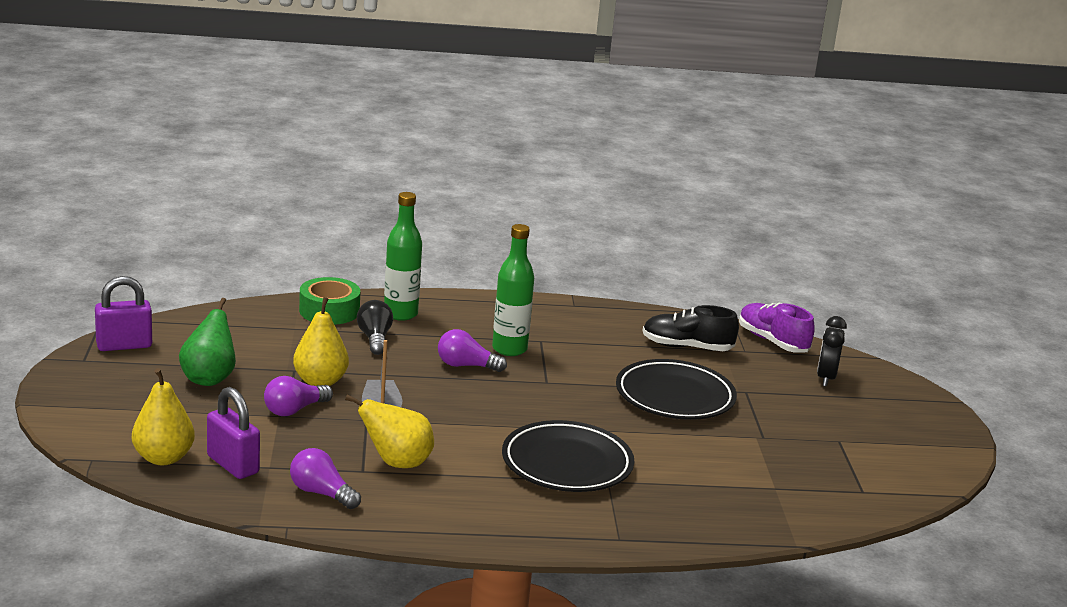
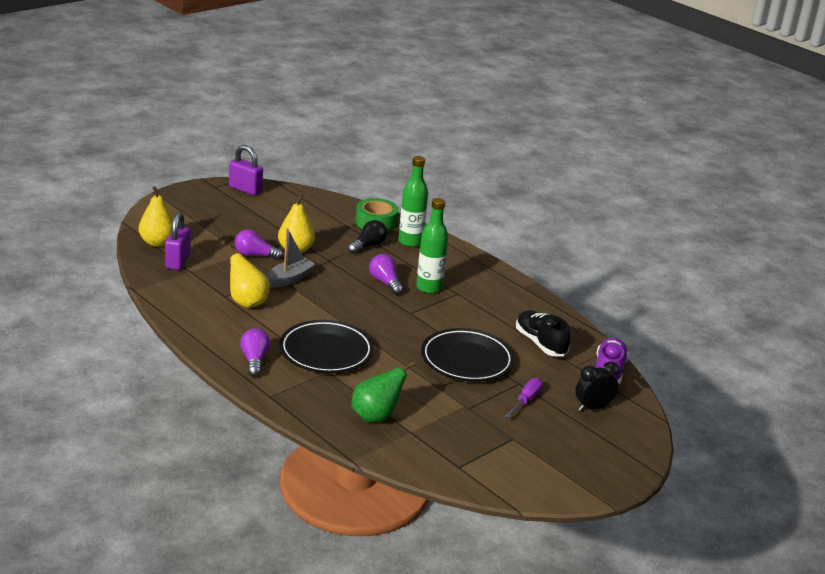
camera: 50 degrees right, 5 degrees up
(209, 379) = (249, 222): green pear -> green pear (376, 416)
(321, 493) = (186, 294): purple light bulb -> purple light bulb (254, 360)
(780, 403) = (526, 400): none -> purple screwdriver

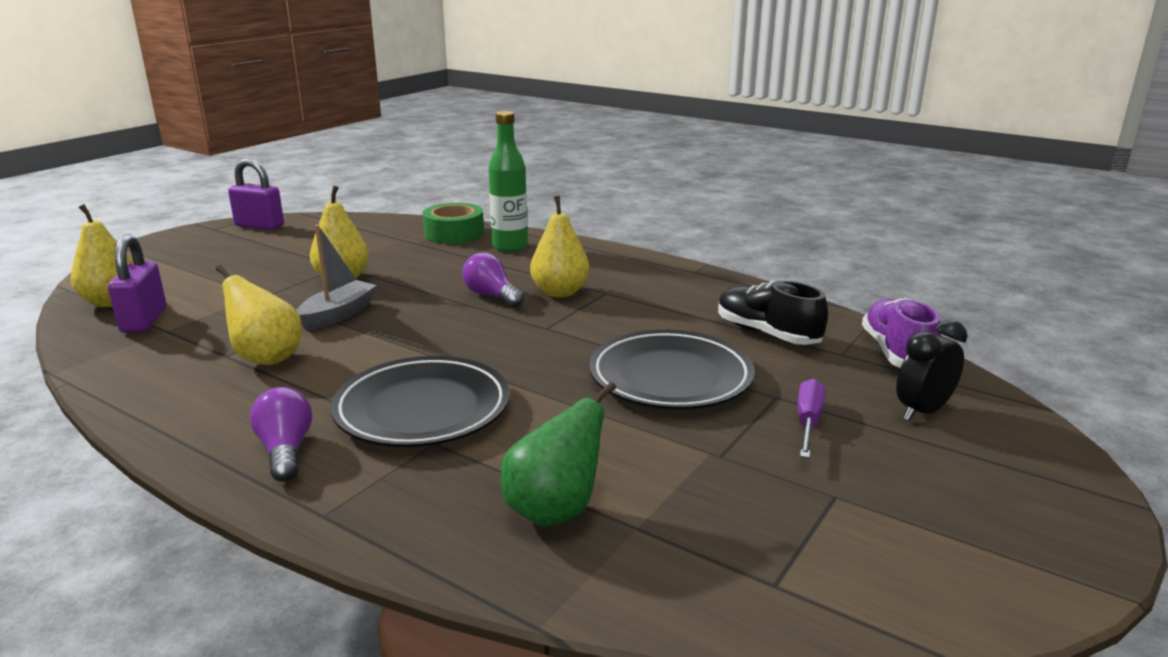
camera: 10 degrees left, 5 degrees down
(255, 255) = (278, 294): purple light bulb -> none
(368, 246) = (451, 259): black light bulb -> none
(429, 288) = (560, 292): green bottle -> yellow pear

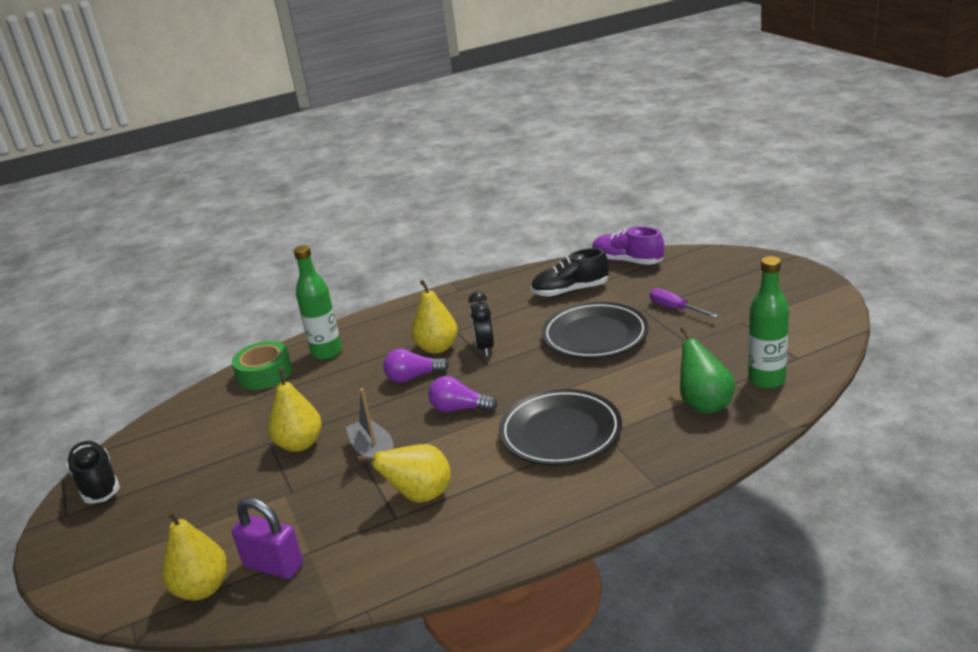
camera: 55 degrees left, 5 degrees up
(259, 226) = (97, 483): purple padlock -> black shoe
(285, 451) = (571, 496): purple light bulb -> purple light bulb (459, 409)
(671, 561) = (766, 380): none -> green bottle
(922, 411) = (689, 275): black clock -> black clock (485, 348)

